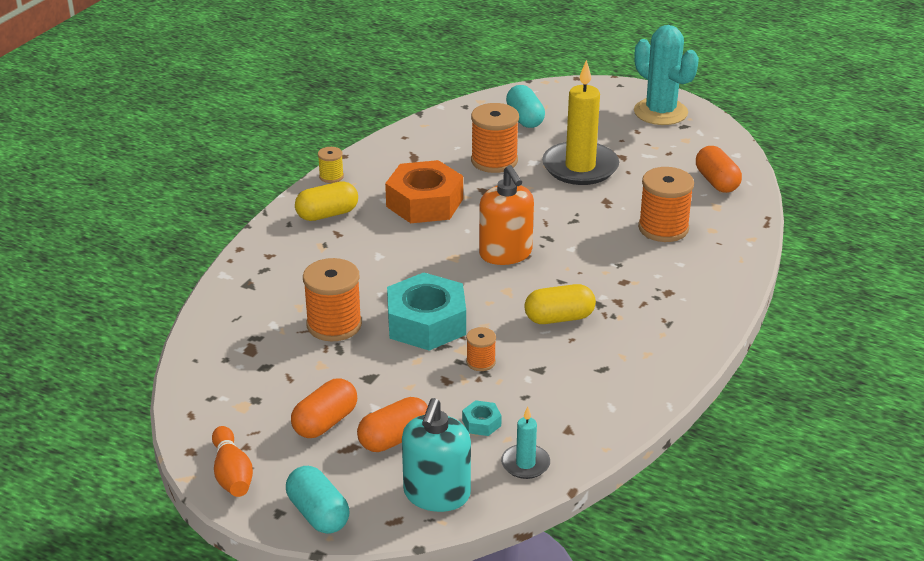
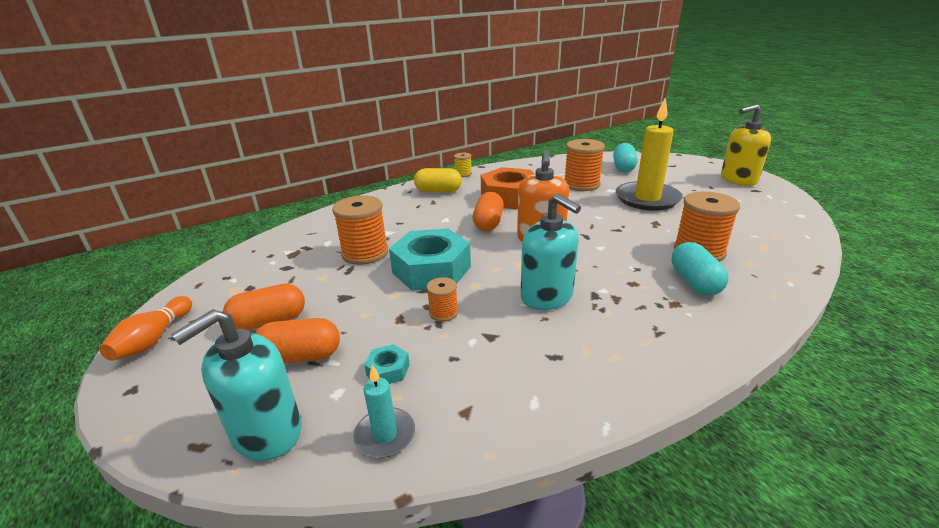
camera: 30 degrees right, 5 degrees down
(318, 514) = (153, 406): turquoise capsule -> turquoise capsule (694, 282)
(559, 318) = (547, 296): yellow capsule -> turquoise soap dispenser
(660, 112) = (738, 180): turquoise cactus -> yellow soap dispenser
(716, 182) = (772, 229): orange capsule -> orange capsule (488, 223)

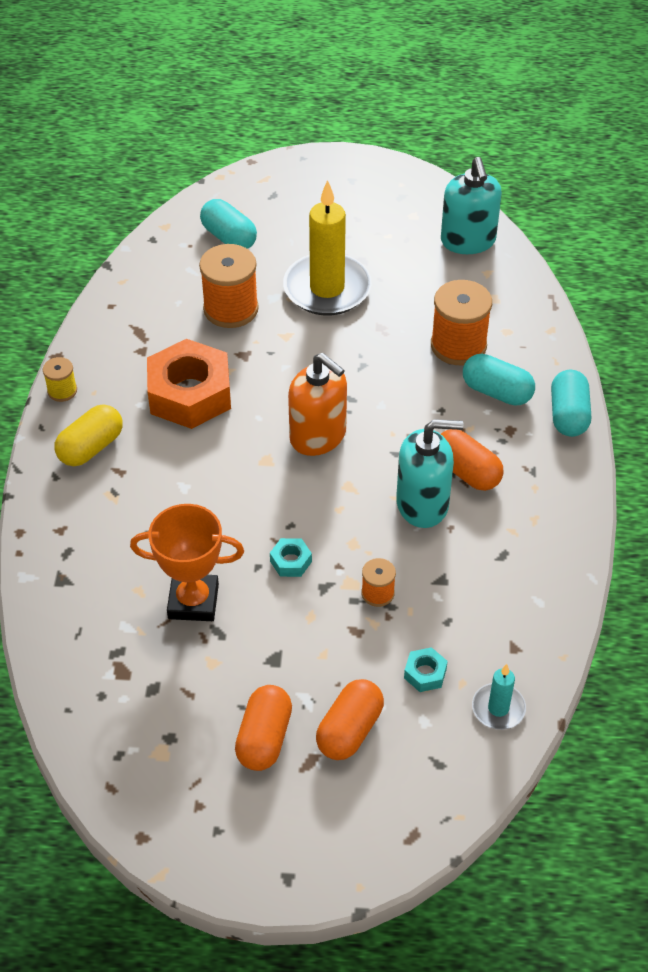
camera: 55 degrees left, 20 degrees up
(154, 339) = (207, 849): orange bowling pin -> none
(266, 432) = (434, 784): turquoise soap dispenser -> turquoise soap dispenser (468, 241)
(365, 253) = (193, 601): orange spool -> orange trophy
(431, 270) = (291, 561): turquoise nut -> turquoise nut, size x0.41
(488, 223) = (236, 455): orange capsule -> orange capsule (466, 472)
(738, 180) = (367, 184): yellow soap dispenser -> none
(742, 324) = (568, 415): none -> turquoise capsule

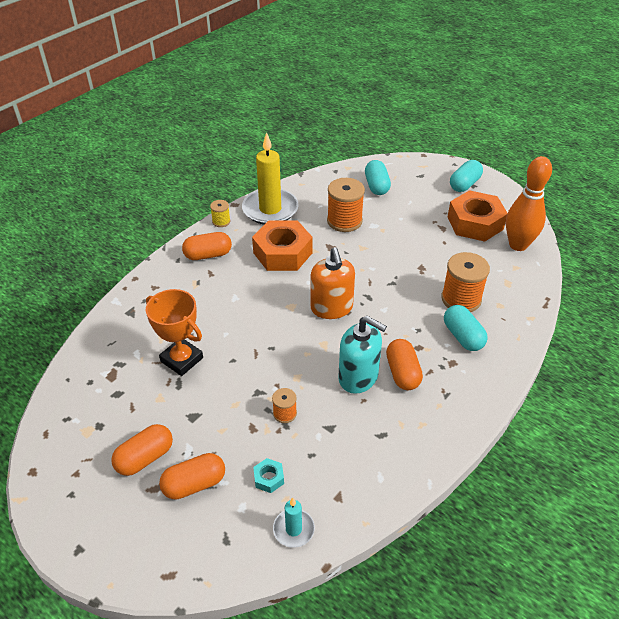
camera: 35 degrees right, 5 degrees down
(91, 447) = (208, 255): yellow capsule -> orange capsule
(291, 561) = (253, 367): turquoise nut -> none
(327, 288) = (408, 234): yellow candle -> yellow candle (270, 209)
(395, 234) = (475, 223): none -> orange nut
(468, 241) = (518, 245): turquoise soap dispenser -> orange bowling pin
(568, 415) = (499, 373): turquoise capsule -> turquoise capsule (464, 184)

